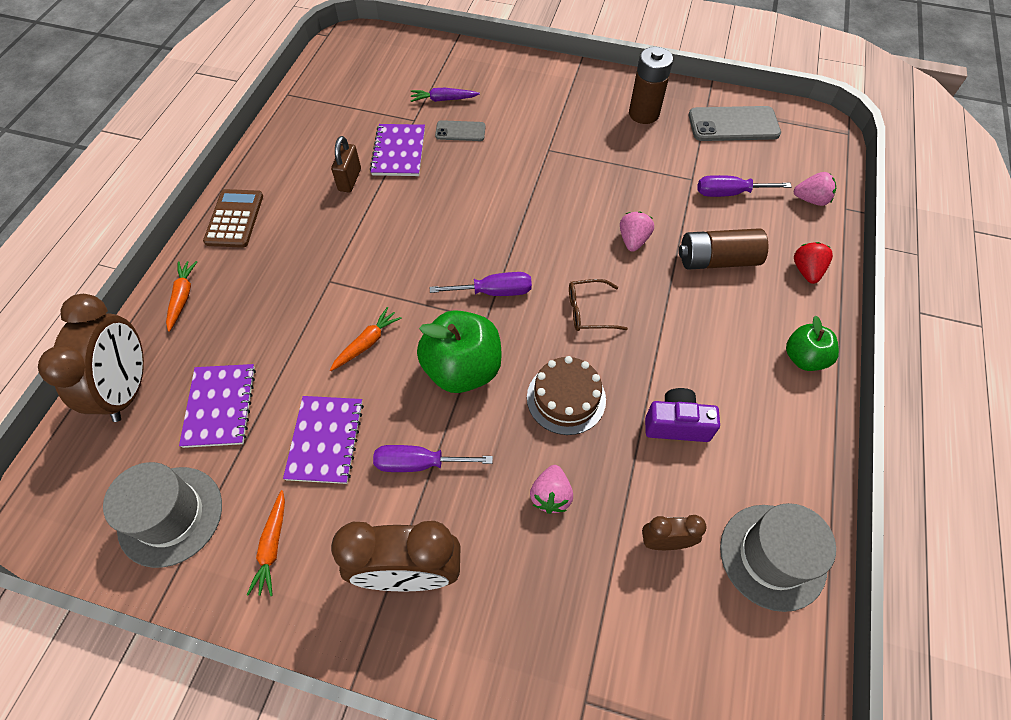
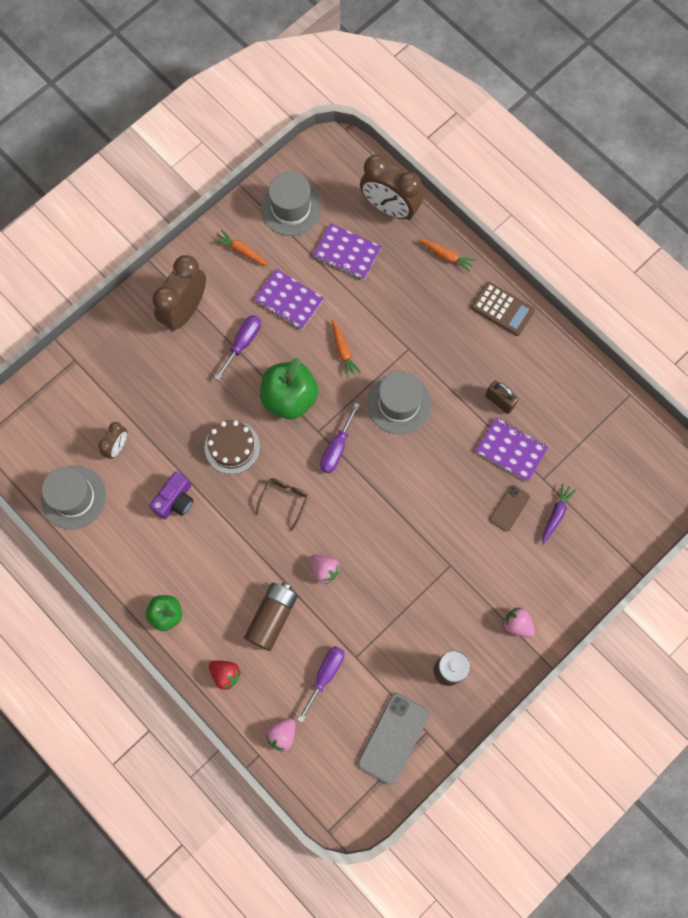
camera: 120 degrees right, 15 degrees up
(403, 260) = (399, 403): none -> grey hat
(460, 131) = (509, 508): grey phone -> brown phone
(551, 495) = (180, 403): pink strawberry -> pink strawberry (517, 624)

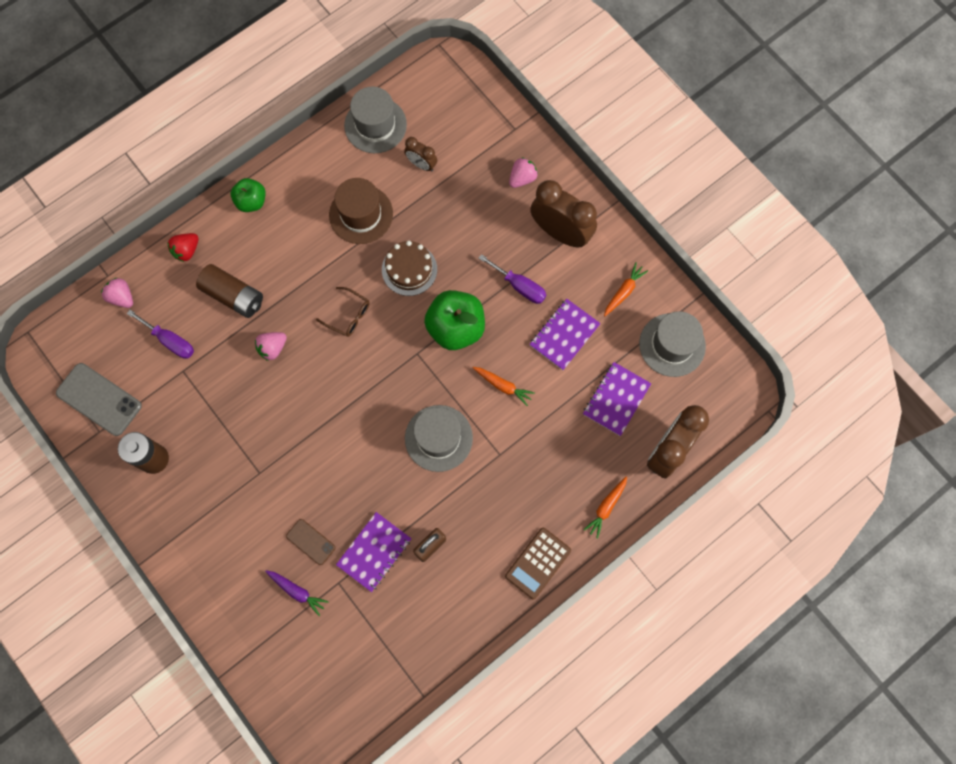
camera: 95 degrees right, 0 degrees up
(175, 500) = (361, 214): purple camera -> brown hat
(336, 448) = (396, 370): purple screwdriver -> none
(343, 350) = (503, 386): orange carrot -> orange carrot turned 135 degrees counterclockwise
(517, 624) = (188, 534): pink strawberry -> pink strawberry (522, 178)

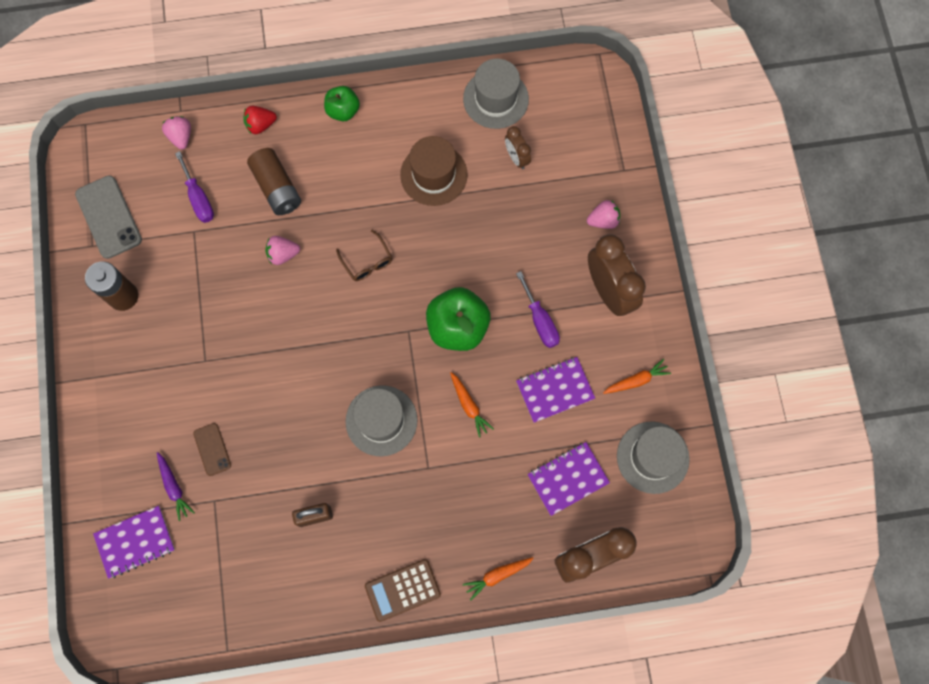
camera: 30 degrees right, 0 degrees up
(374, 552) = (262, 491): purple notebook -> purple notebook (135, 542)
(409, 269) = (447, 249): brown cake -> none

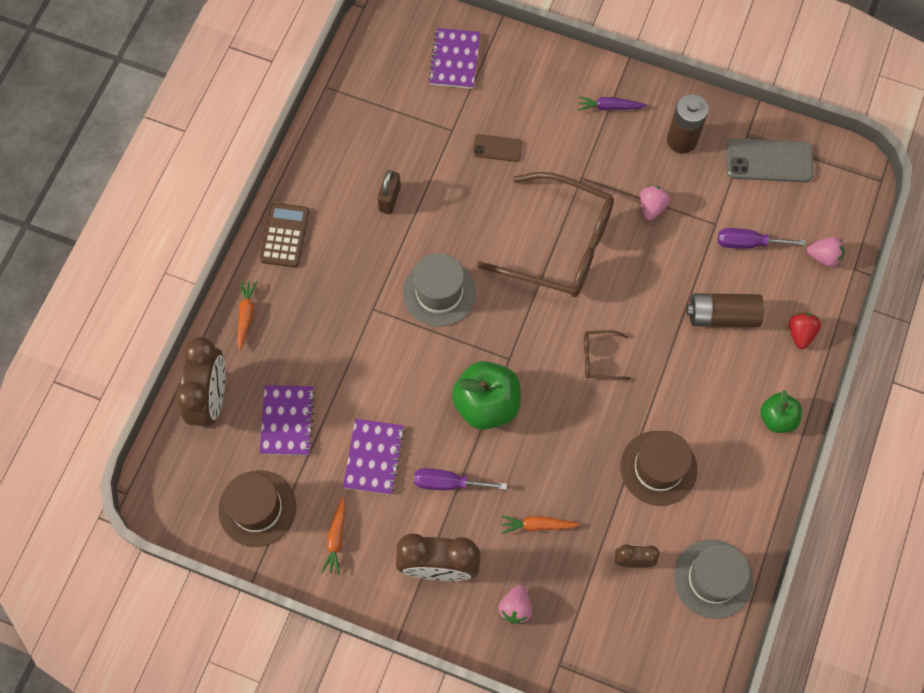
camera: 120 degrees right, 5 degrees down
(174, 487) = (482, 106): purple carrot -> purple carrot (609, 107)
(281, 346) = (559, 244): none -> brown glasses
(283, 254) = (649, 288): pink strawberry -> pink strawberry (651, 207)
(469, 405) = (406, 373): orange carrot -> orange carrot (537, 525)
(652, 457) = (257, 508): grey hat -> brown hat

